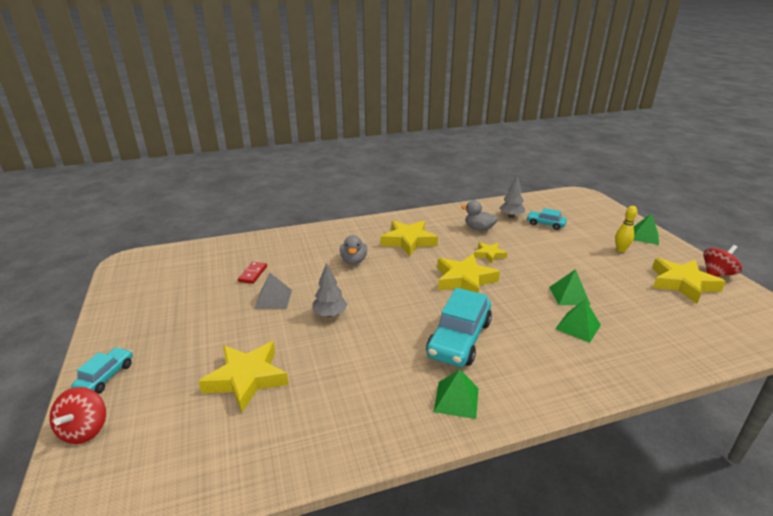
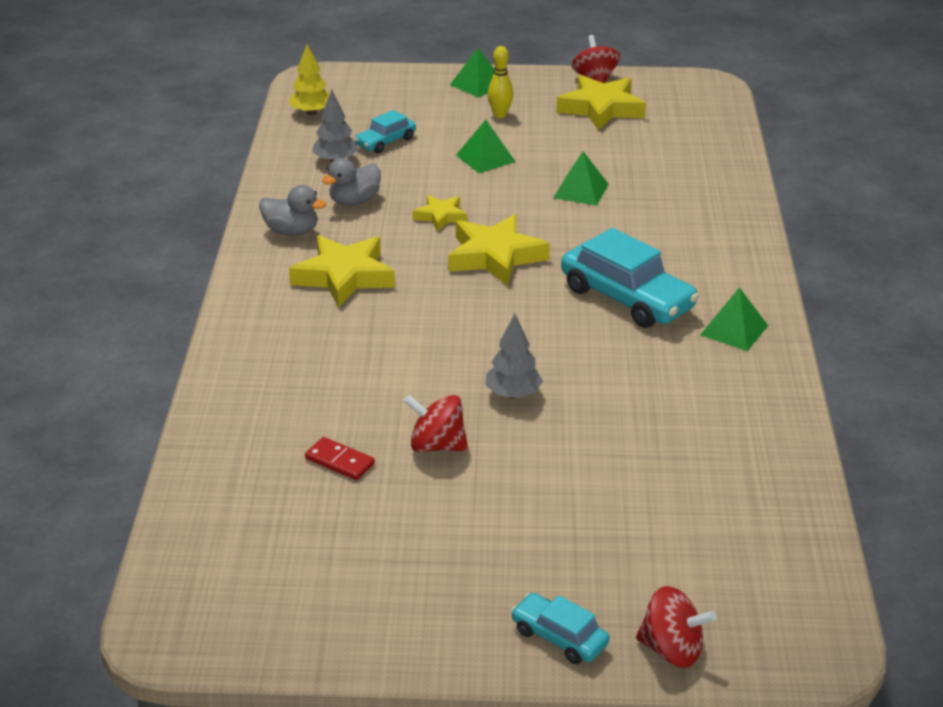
camera: 70 degrees left, 5 degrees up
(246, 378) = (627, 490): yellow star -> none
(273, 299) = (437, 445): grey pyramid -> red spinning top
(354, 260) = (370, 344): grey duck -> grey duck (292, 231)
(548, 201) = (311, 113): none -> yellow tree
(578, 326) = (646, 208): green pyramid -> green pyramid (485, 158)

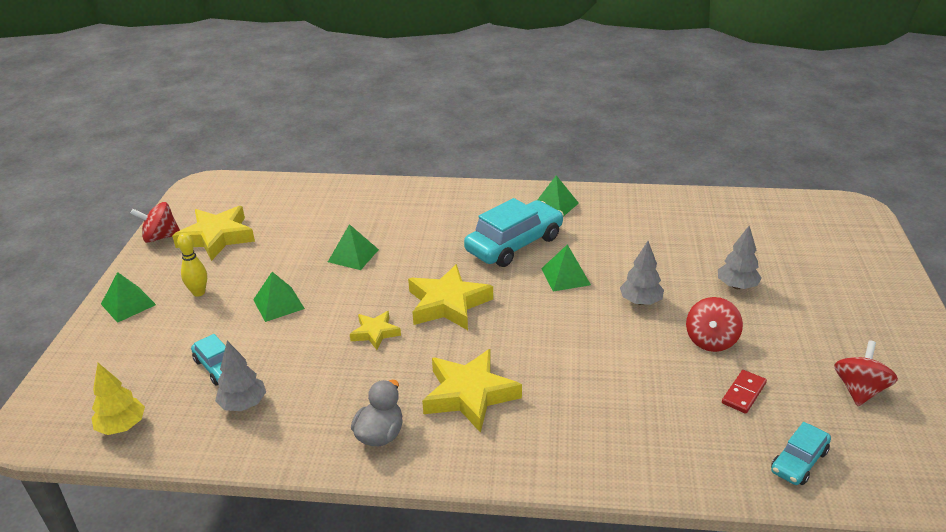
camera: 85 degrees left, 0 degrees up
(354, 201) = (332, 389): grey duck -> none
(558, 481) = (737, 286): none -> grey tree
(559, 637) = (889, 293): turquoise car -> turquoise car (799, 461)
(560, 337) = (565, 276): none -> green pyramid
(672, 650) = (878, 253): red spinning top -> red spinning top (859, 390)

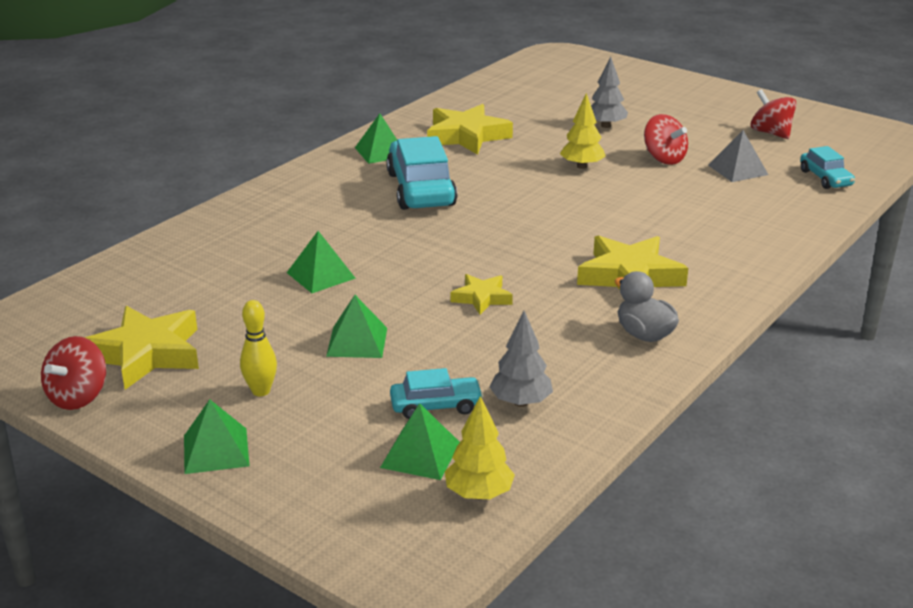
camera: 60 degrees left, 5 degrees down
(448, 304) = (479, 248): yellow star -> yellow star (467, 136)
(565, 276) = (505, 183): green pyramid -> green pyramid (420, 454)
(640, 301) = (582, 166): grey tree -> yellow tree
(743, 393) = (738, 170): red domino -> grey pyramid

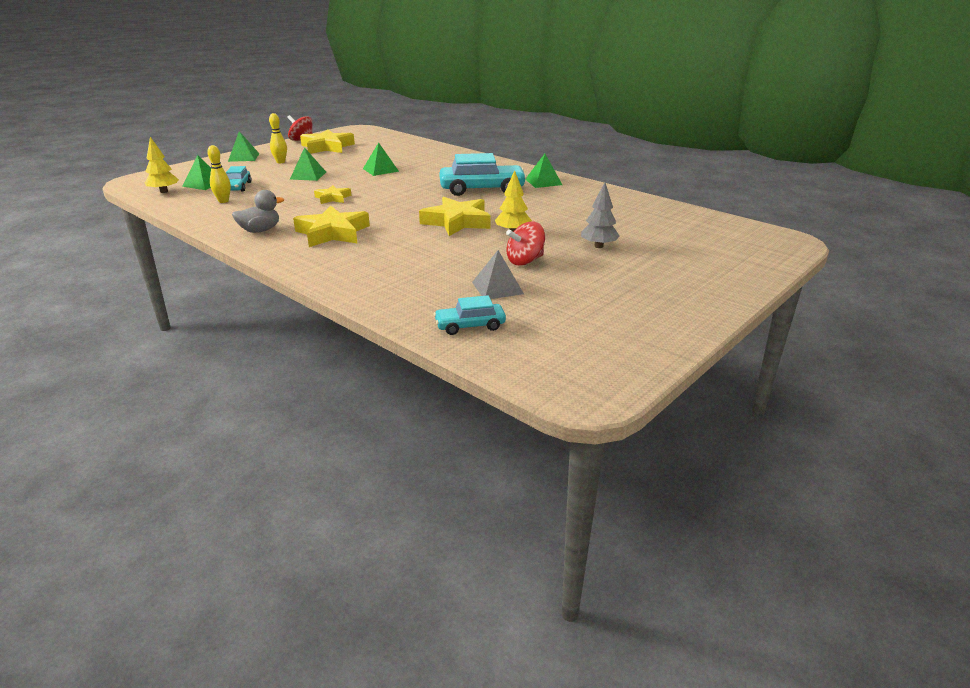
camera: 95 degrees right, 0 degrees up
(467, 136) = (572, 203): yellow star -> yellow star (457, 222)
(521, 402) = (223, 201): grey tree -> yellow bowling pin
(771, 133) = (588, 316): red spinning top -> none

